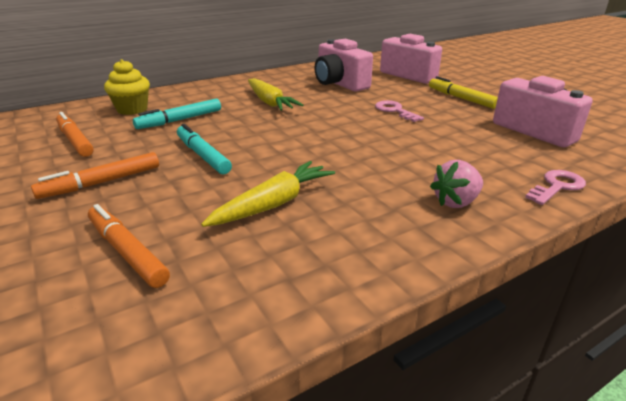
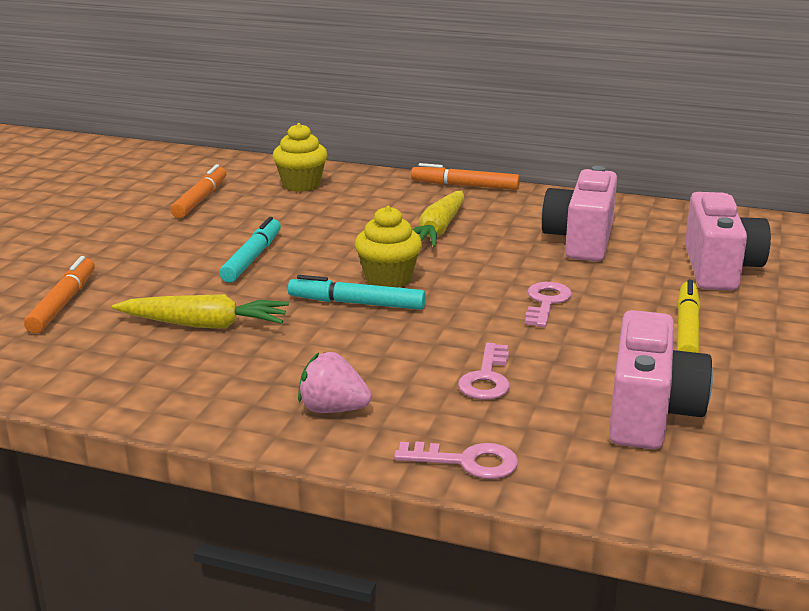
camera: 50 degrees right, 5 degrees down
(101, 182) = (145, 246): orange marker -> orange marker (465, 186)
(180, 120) = (313, 214): turquoise marker -> turquoise marker (356, 303)
(306, 131) = (388, 279): none -> yellow cupcake
(463, 150) = (487, 378): none -> pink key

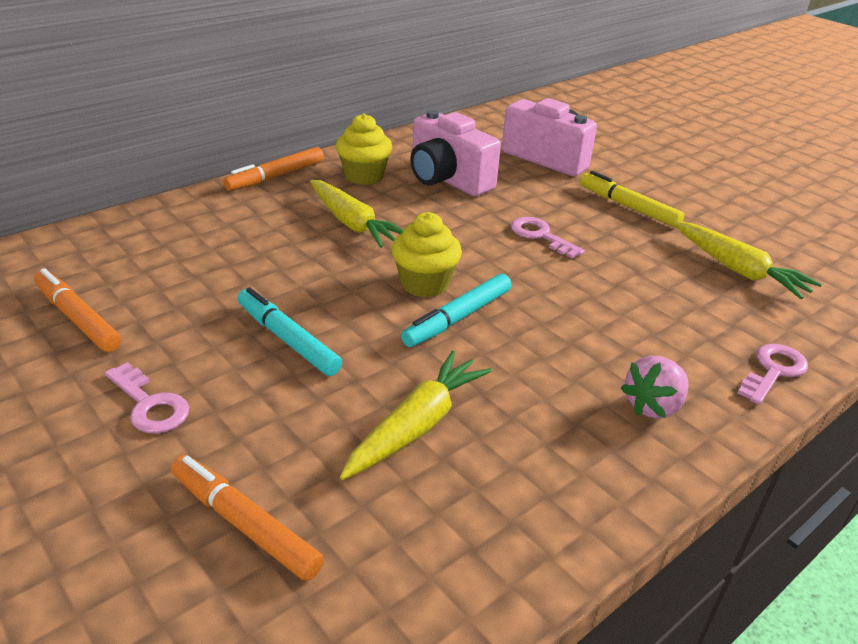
camera: 60 degrees left, 10 degrees up
(301, 185) = (142, 246): yellow cupcake -> yellow cupcake (364, 176)
(487, 378) = (646, 310): pink key -> pink key (149, 404)
(650, 413) = (737, 269): pink camera -> yellow carrot

